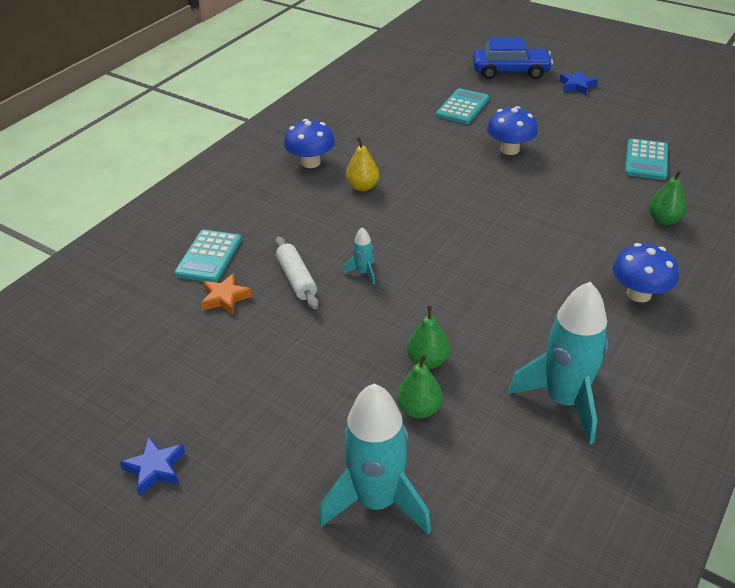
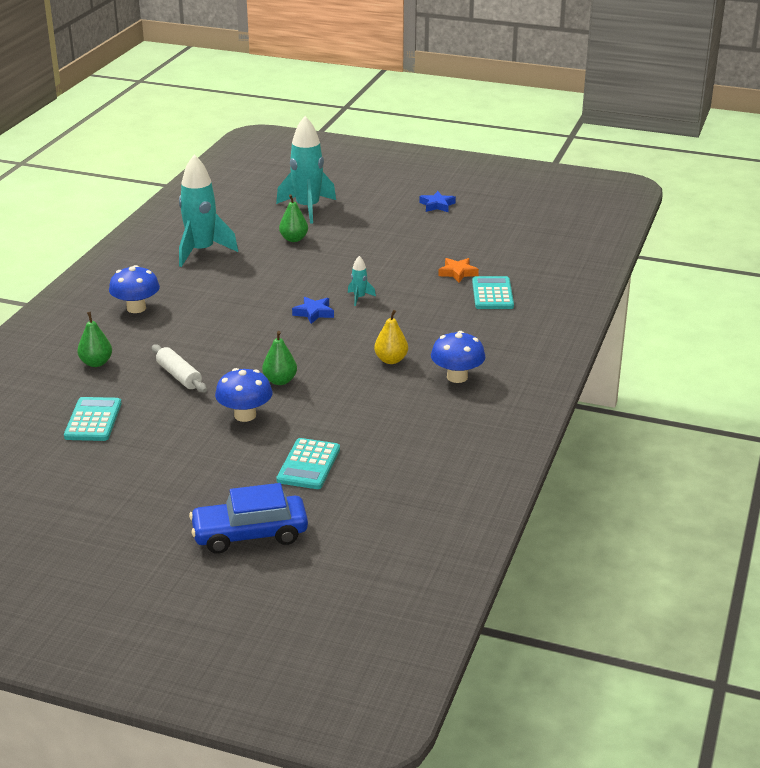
camera: 165 degrees right, 10 degrees down
(296, 279) = (411, 288): white rolling pin -> white rolling pin (179, 376)
(427, 361) = (294, 258): green pear -> green pear (280, 381)
(576, 86) = (155, 518): blue star -> blue star (314, 313)

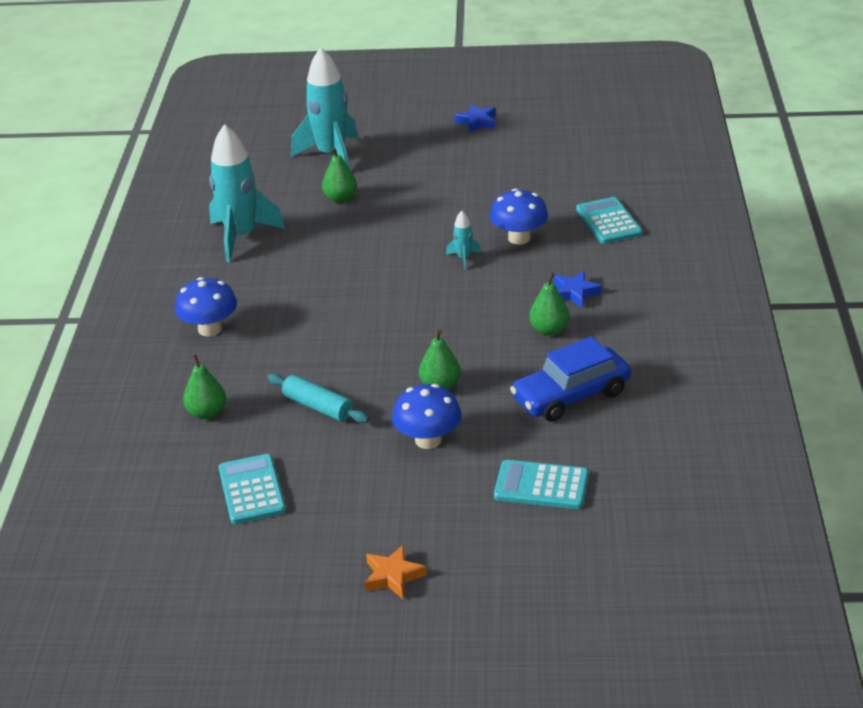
camera: 15 degrees left, 5 degrees up
(179, 376) = (318, 407): white rolling pin -> turquoise rolling pin
(250, 534) = (531, 593): blue car -> blue car (571, 396)
(309, 465) = (541, 486): turquoise calculator -> turquoise calculator turned 105 degrees clockwise
(314, 313) = (424, 289): blue star -> blue star (575, 293)
(391, 360) = (549, 330): yellow pear -> green pear
(457, 377) = (635, 335): blue mushroom -> blue mushroom (519, 238)
(458, 273) = (554, 203): orange star -> orange star (393, 576)

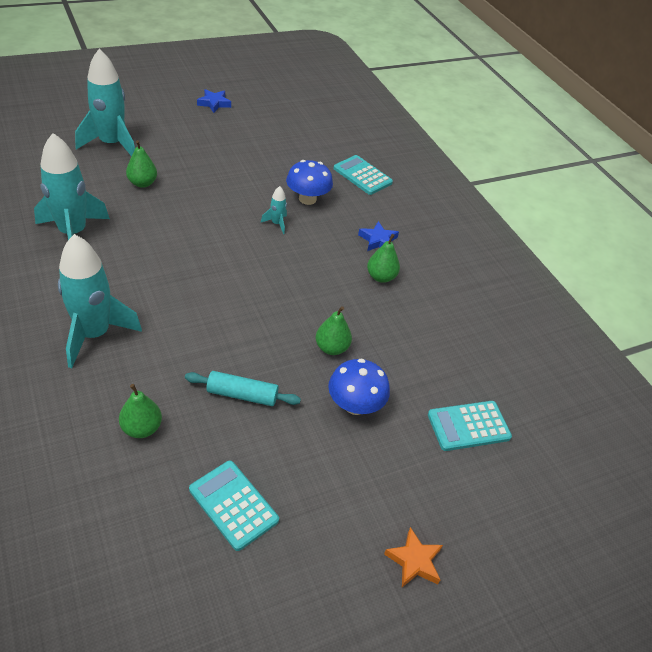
camera: 35 degrees left, 10 degrees up
(210, 329) = (94, 334): blue mushroom -> turquoise rocket
(571, 396) = (434, 334): blue car -> none

